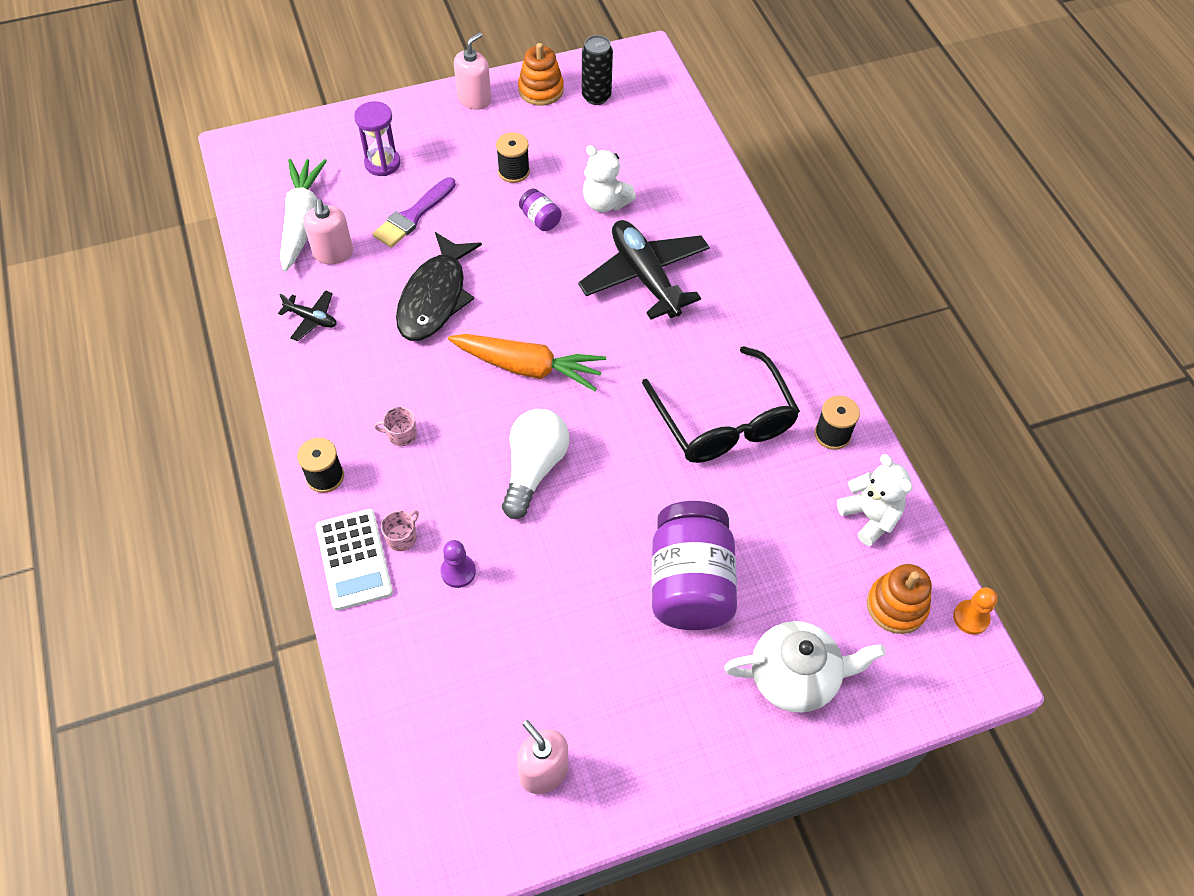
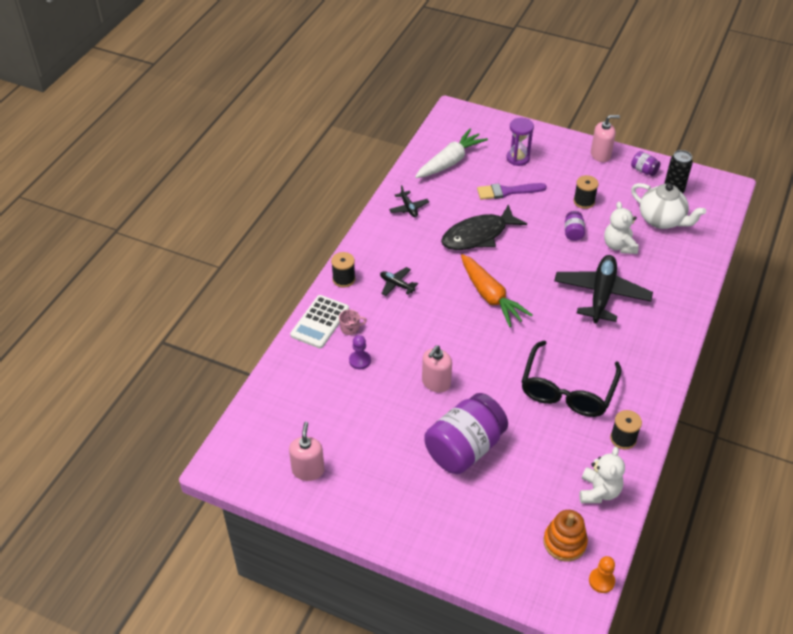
camera: 45 degrees right, 10 degrees down
(333, 253) = (449, 185): pink soap dispenser -> pink soap dispenser (436, 383)
(401, 434) = (396, 285): pink mug -> black plane
(534, 468) = (443, 343): white light bulb -> none
(541, 90) = (644, 170): orange stacking toy -> purple jar
(794, 677) = (471, 529): white teapot -> white teapot (662, 220)

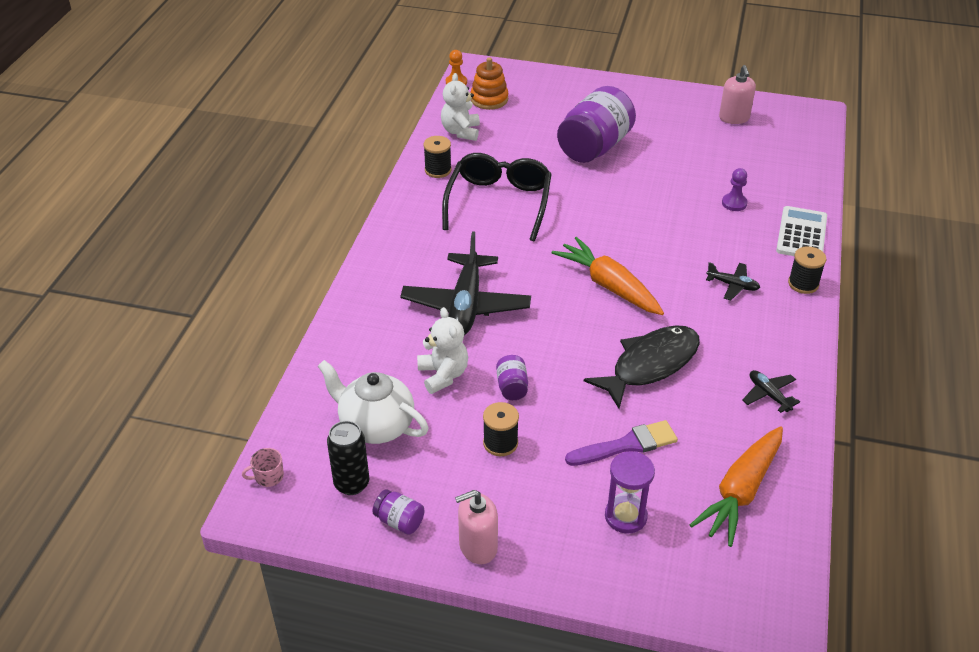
camera: 170 degrees right, 5 degrees down
(350, 328) = (762, 232): pink mug -> pink mug (268, 476)
(436, 383) = (642, 193): pink soap dispenser -> none
(450, 162) = (740, 492): white carrot -> orange carrot

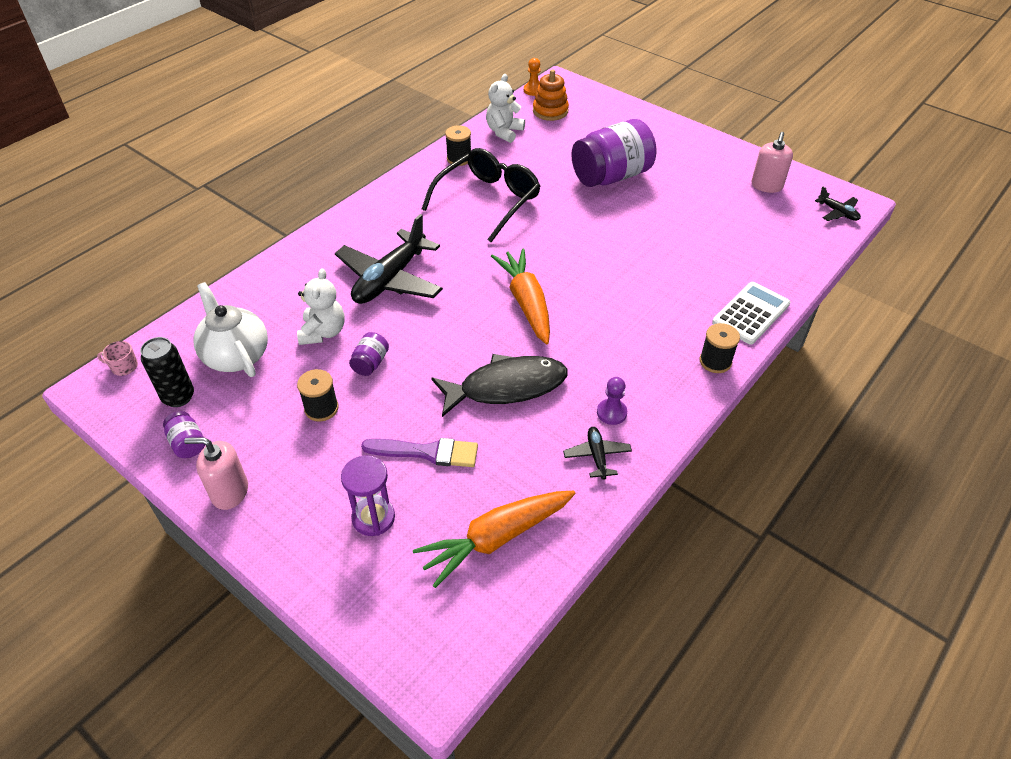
camera: 25 degrees right, 5 degrees up
(733, 285) = (643, 340): black plane -> black plane (838, 212)
(734, 203) = (705, 264): purple pawn -> purple pawn (611, 413)

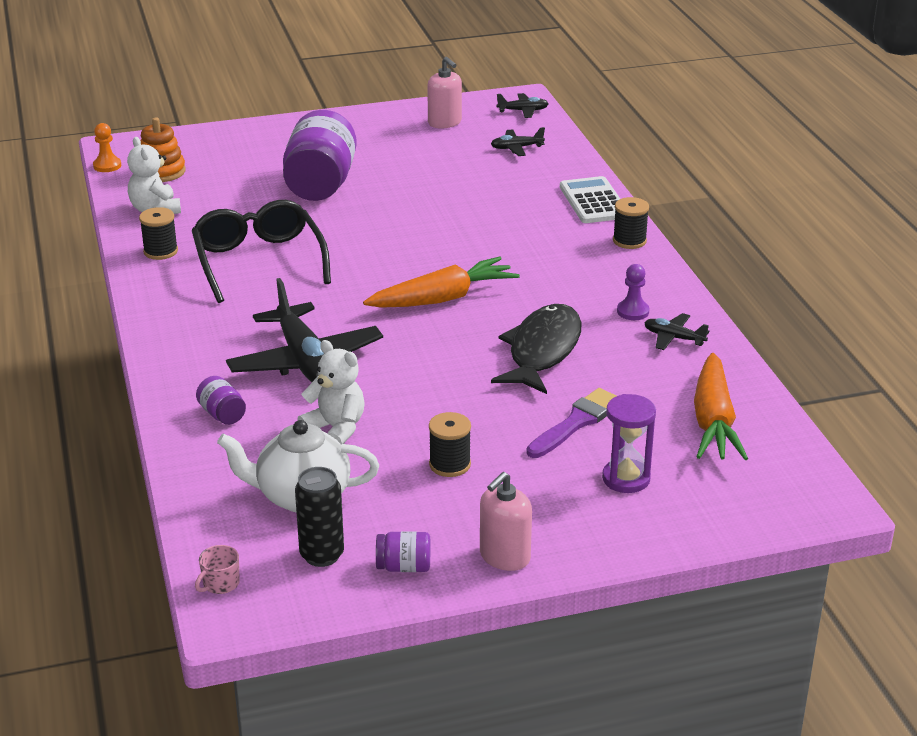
camera: 55 degrees left, 15 degrees down
(370, 363) = (419, 414): purple jar -> purple jar (222, 414)
(526, 303) = (443, 298): orange carrot -> orange carrot turned 135 degrees clockwise
(777, 236) = (516, 148): none -> black plane

